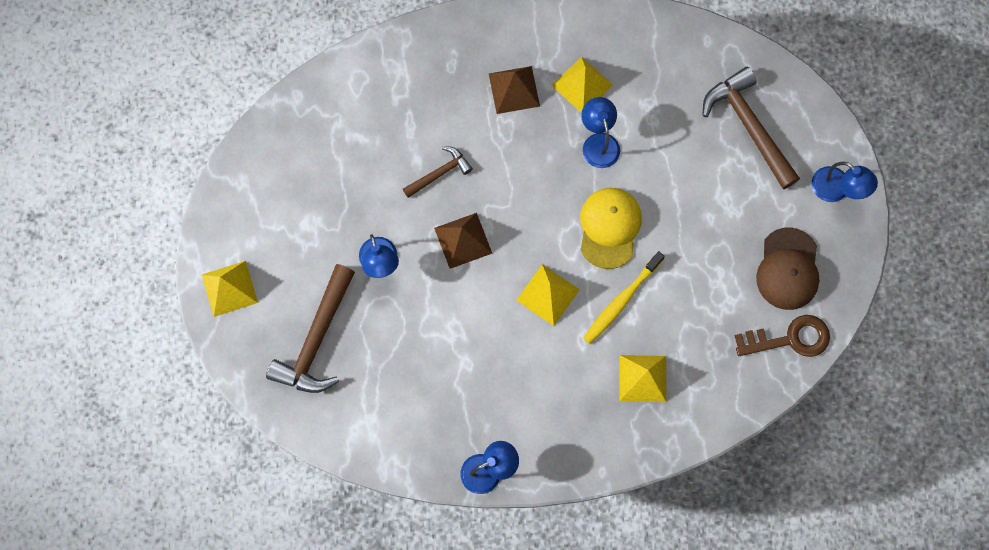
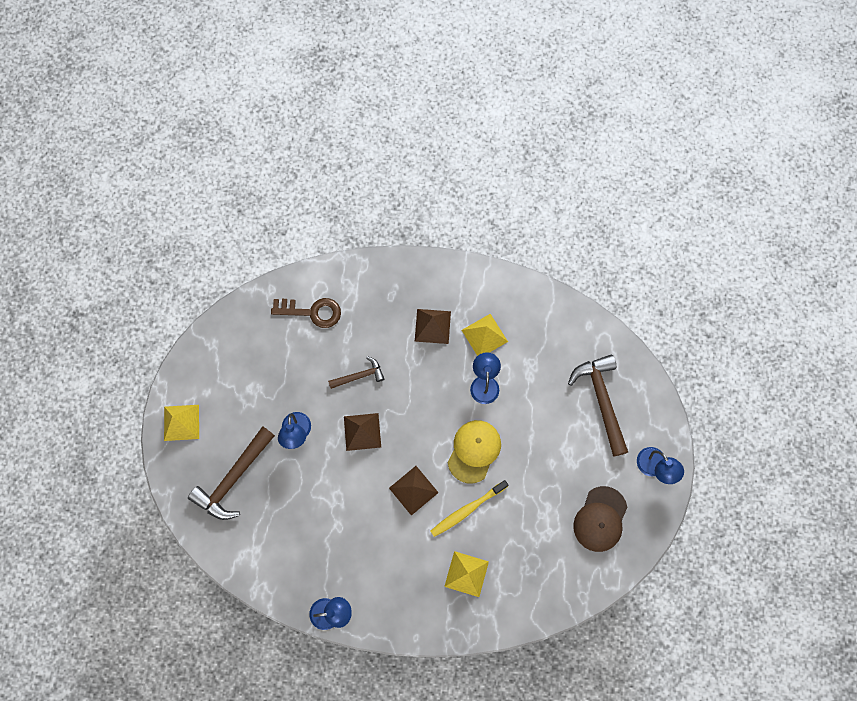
camera: 15 degrees right, 0 degrees up
(547, 295) = (413, 490): yellow pyramid -> brown pyramid
(789, 339) = (586, 573): brown key -> brown key (312, 312)

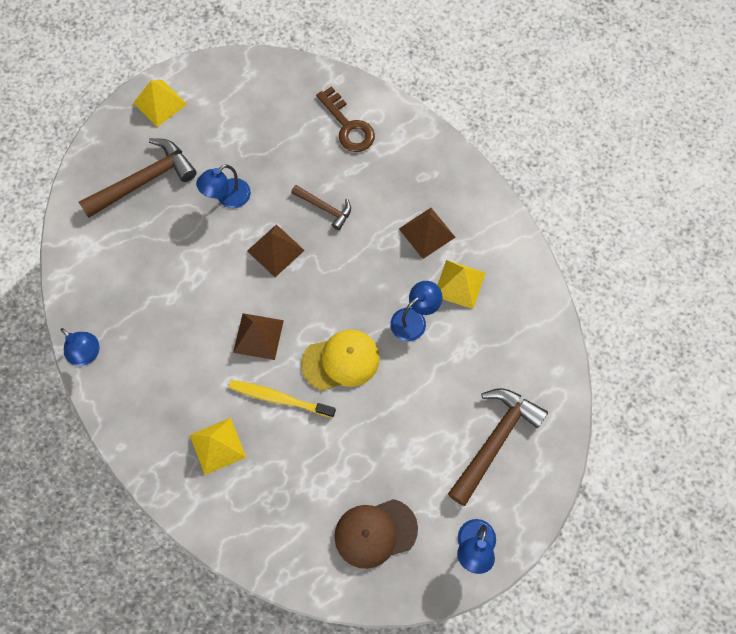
camera: 50 degrees right, 5 degrees down
(233, 478) = (144, 180): brown hammer -> brown hammer turned 150 degrees clockwise

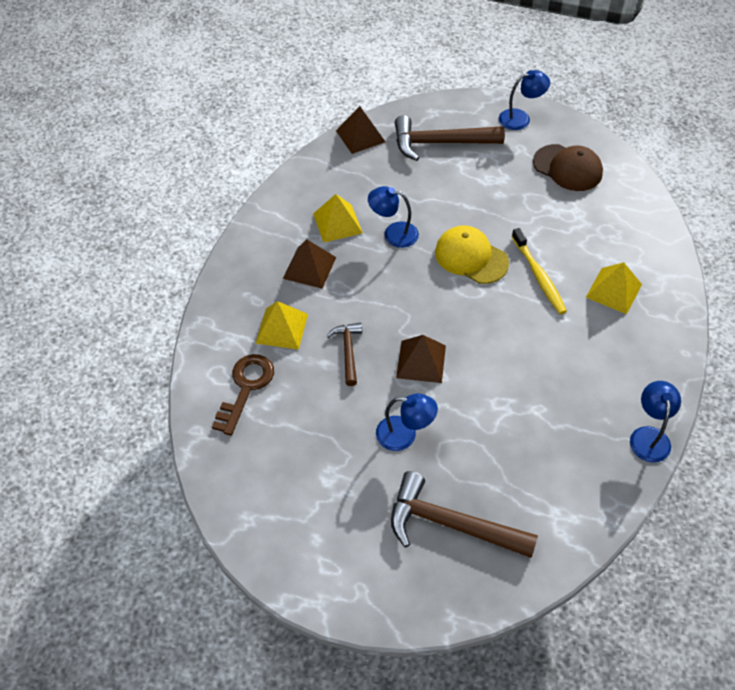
camera: 125 degrees left, 15 degrees down
(160, 103) = (351, 582): yellow pyramid -> yellow pyramid (281, 328)
(258, 336) = (506, 322): brown pyramid -> brown pyramid (360, 136)

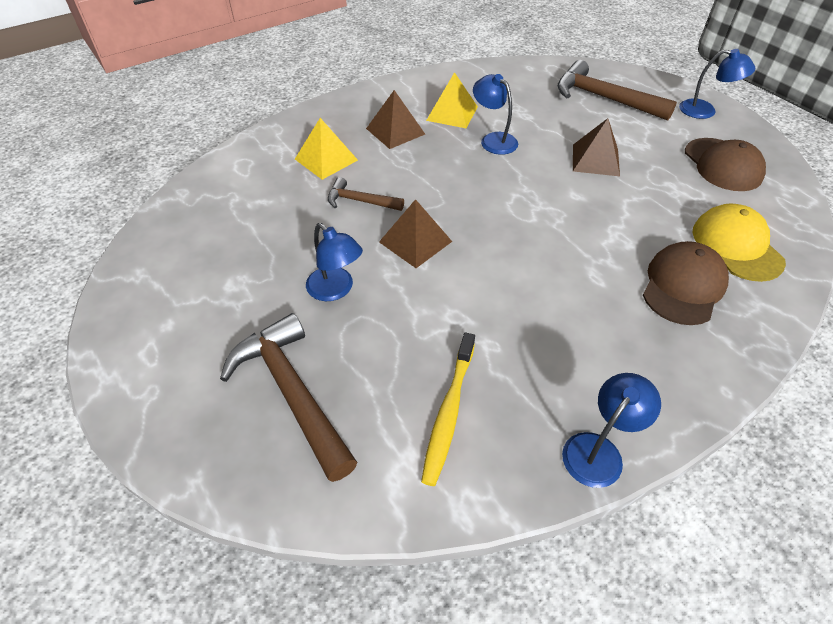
camera: 35 degrees right, 5 degrees down
(246, 388) = (251, 184): brown key -> none
(348, 351) = (360, 201): brown hammer -> brown hammer turned 105 degrees counterclockwise
(360, 136) = (534, 68): brown pyramid -> brown pyramid (595, 160)
(471, 257) = (549, 187): yellow cap -> yellow cap (736, 246)
(538, 276) = (606, 233): yellow toothbrush -> yellow toothbrush (449, 412)
(613, 290) = (683, 286): yellow pyramid -> brown cap

